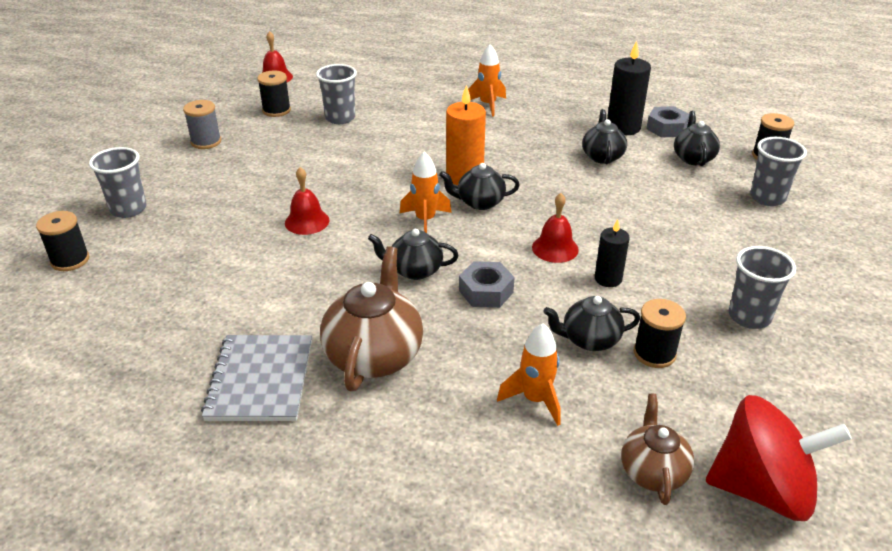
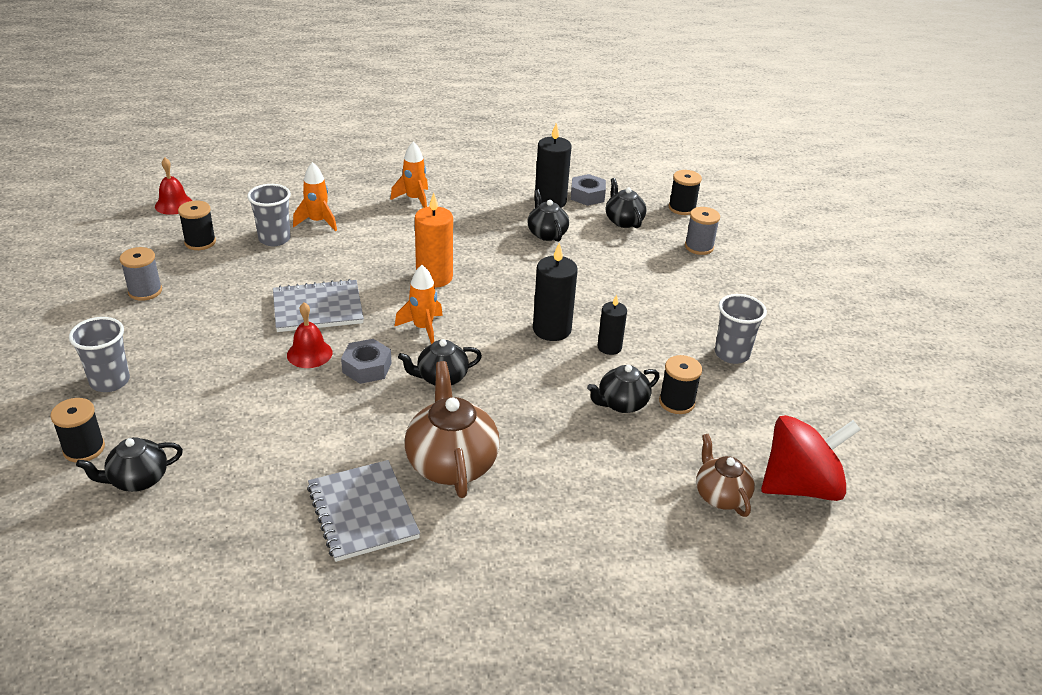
camera: 25 degrees left, 0 degrees up
(339, 183) = (318, 308): none -> grey notebook
(479, 202) = (462, 300): black teapot -> black teapot (138, 479)
(486, 291) = (515, 382): grey nut -> grey nut (367, 367)
(535, 399) = (605, 464): orange rocket -> orange rocket (318, 222)
(555, 248) = (552, 329): red bell -> black candle
(767, 198) = (699, 247): grey cup -> grey spool

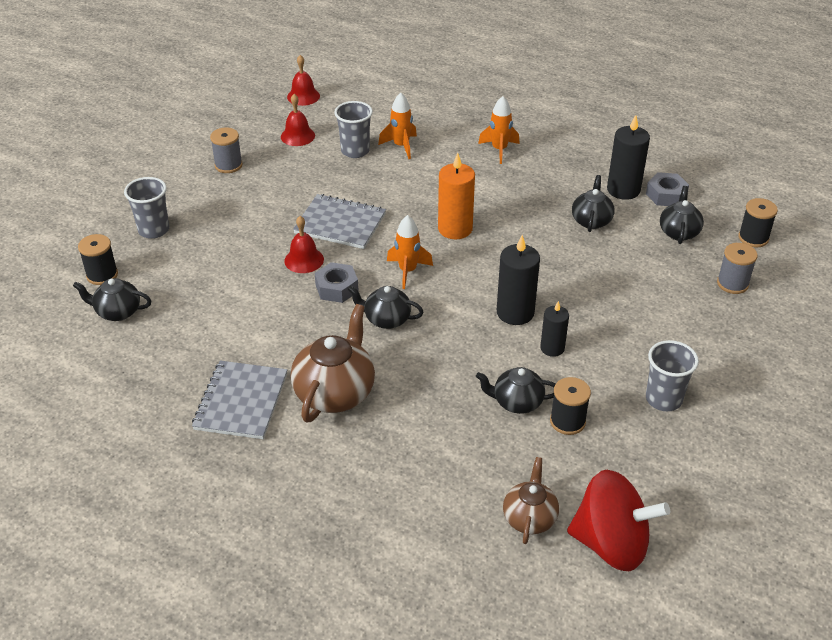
camera: 35 degrees right, 5 degrees up
(200, 242) = (297, 136): black spool -> red bell

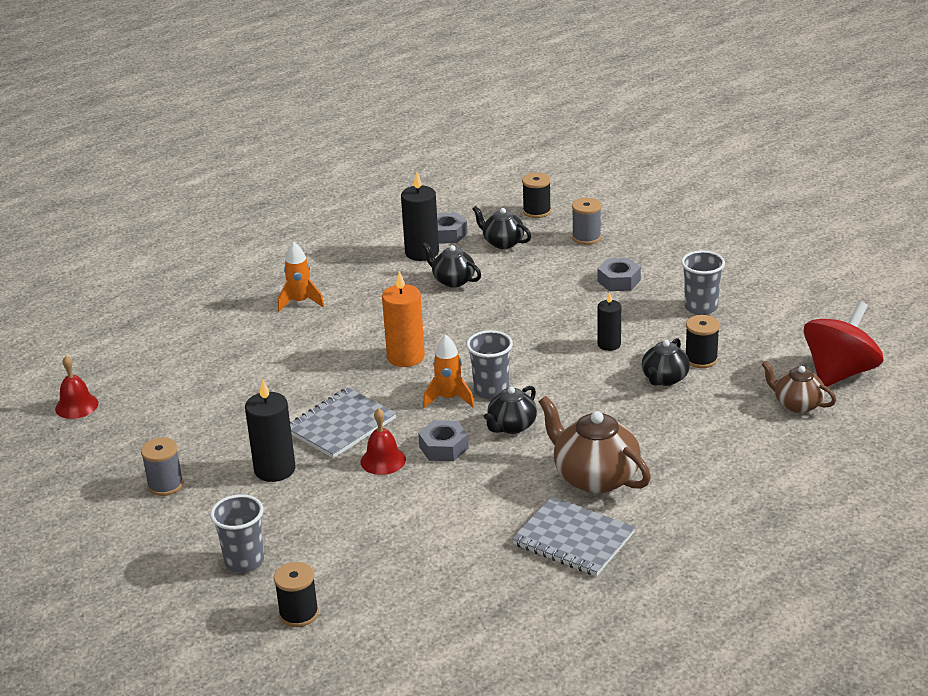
camera: 65 degrees left, 10 degrees down
(117, 312) = (375, 609): black teapot -> none
(297, 136) = (154, 424): red bell -> none
(355, 151) = (220, 390): grey cup -> grey cup (491, 390)
(401, 146) = (239, 359): orange rocket -> none
(515, 312) = (550, 352): black candle -> black candle (275, 469)
(669, 326) = (619, 281): none -> grey nut

